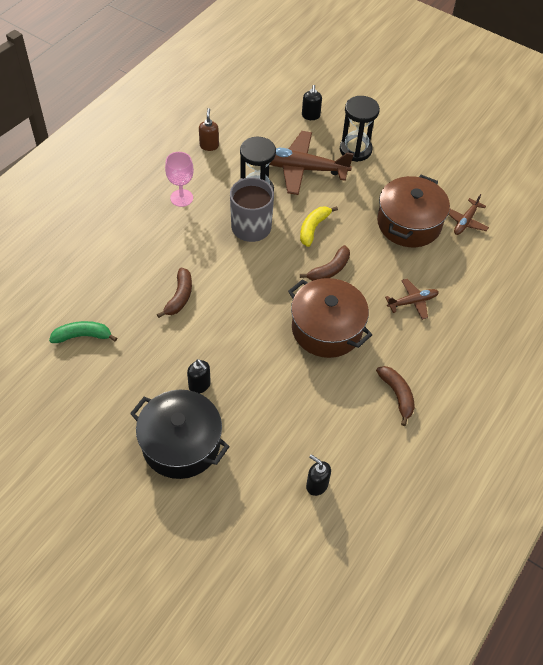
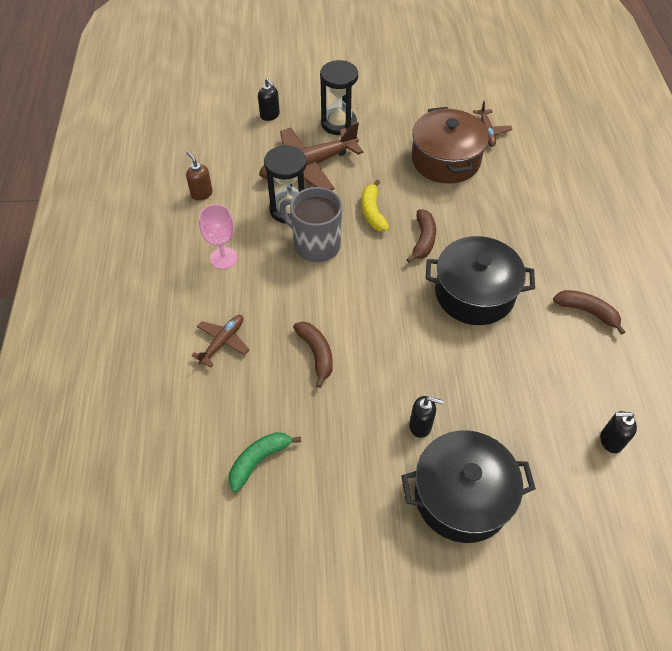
camera: 35 degrees left, 0 degrees up
(326, 329) = (474, 293): brown pot -> black pot
(412, 302) = (516, 224): brown plane -> brown plane (222, 342)

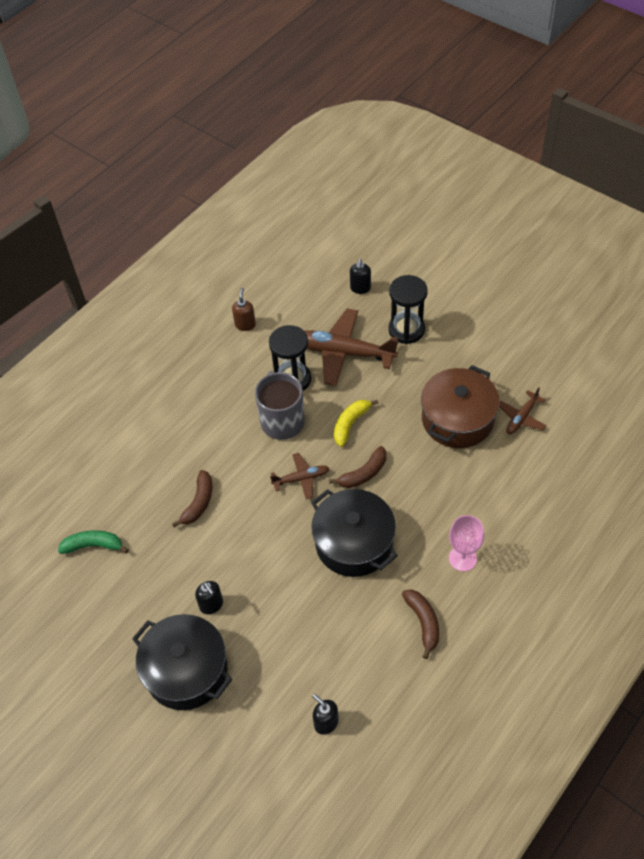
camera: 45 degrees right, 0 degrees up
(222, 342) = (149, 449): brown plane -> brown plane (301, 479)
(223, 258) = (210, 387): pink goblet -> pink goblet (462, 558)

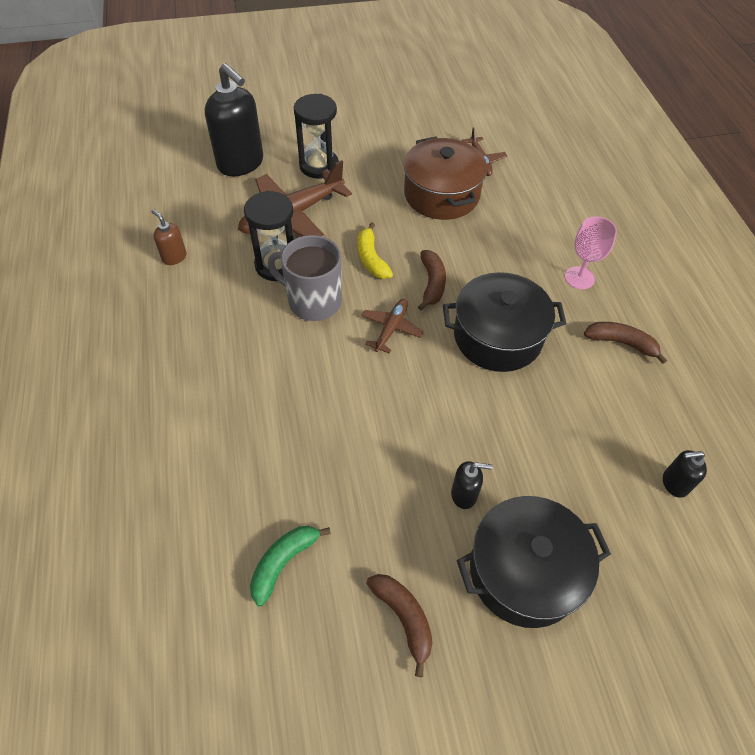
camera: 55 degrees left, 0 degrees up
(198, 503) = (332, 426): brown banana -> brown banana (404, 618)
(360, 288) = (241, 163): black soap dispenser -> black soap dispenser, size x2.16

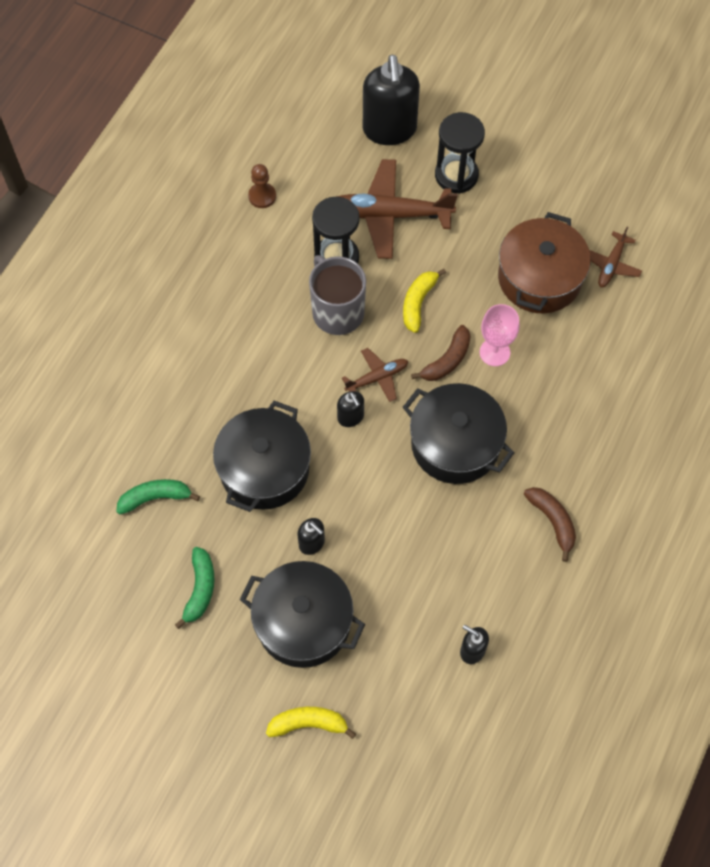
camera: 40 degrees right, 10 degrees up
(174, 257) = (262, 196): brown soap dispenser -> brown pawn
(364, 462) = (264, 469): none -> black pot
(398, 371) = (350, 417): none -> black soap dispenser
(404, 618) = (200, 589): brown banana -> green banana
(579, 278) = (580, 441): pink goblet -> pink goblet (494, 352)
(622, 667) = (308, 724): none -> yellow banana

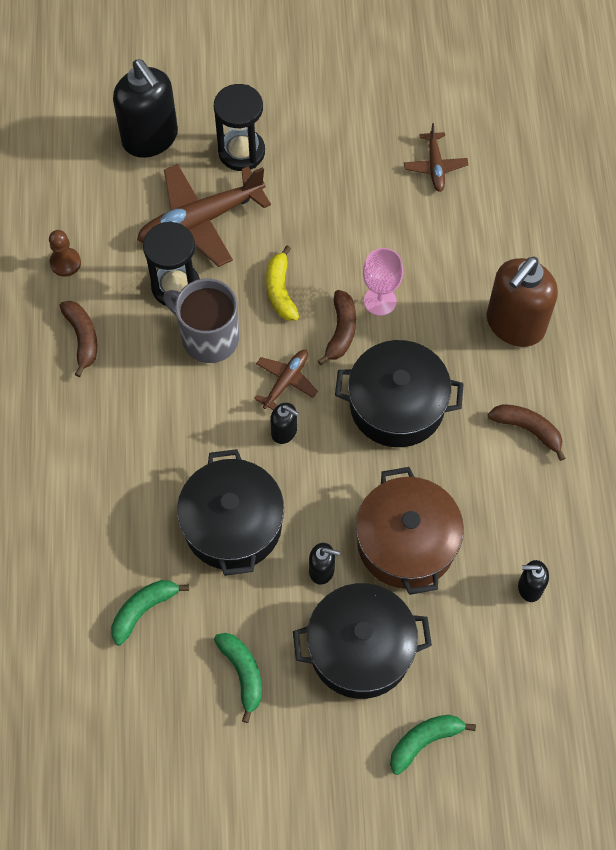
camera: 30 degrees left, 0 degrees up
(239, 262) = (82, 338): none -> brown banana
(308, 724) = (424, 741): yellow banana -> green banana
(539, 278) = (378, 211): brown pot -> brown pot (406, 542)
(596, 429) = (514, 324): none -> brown soap dispenser

